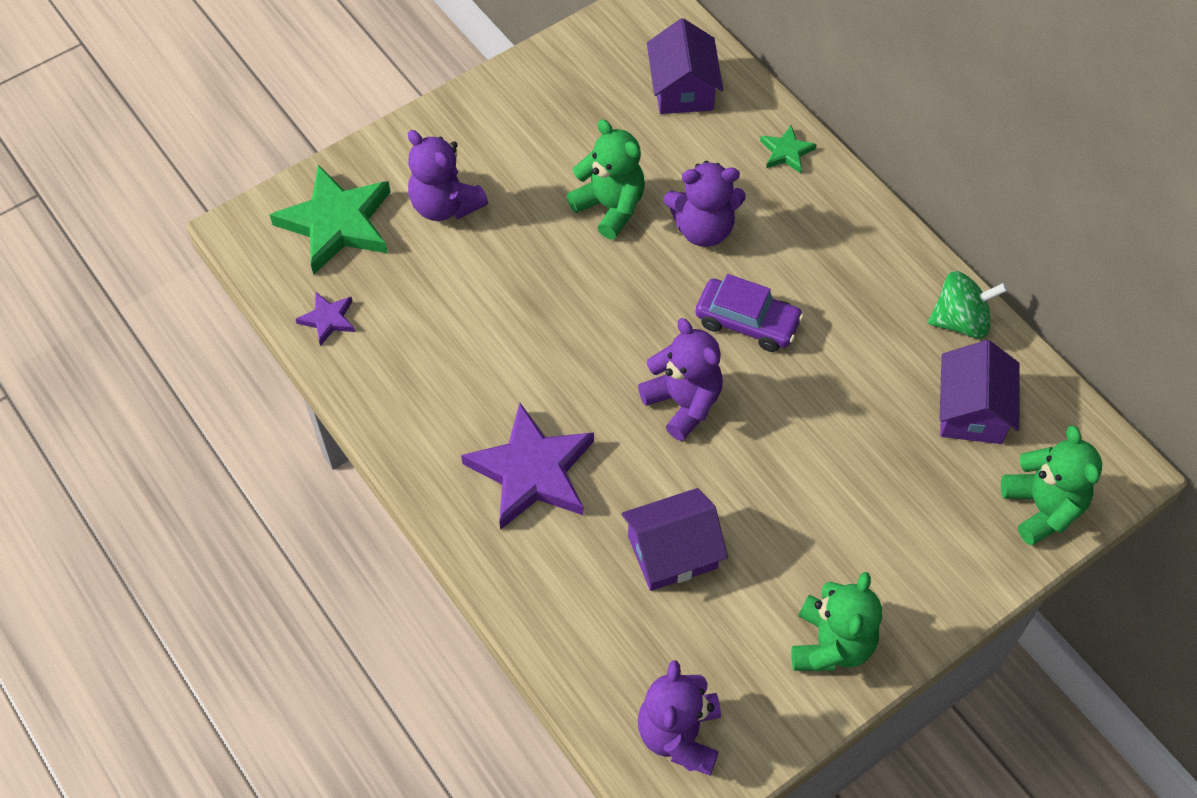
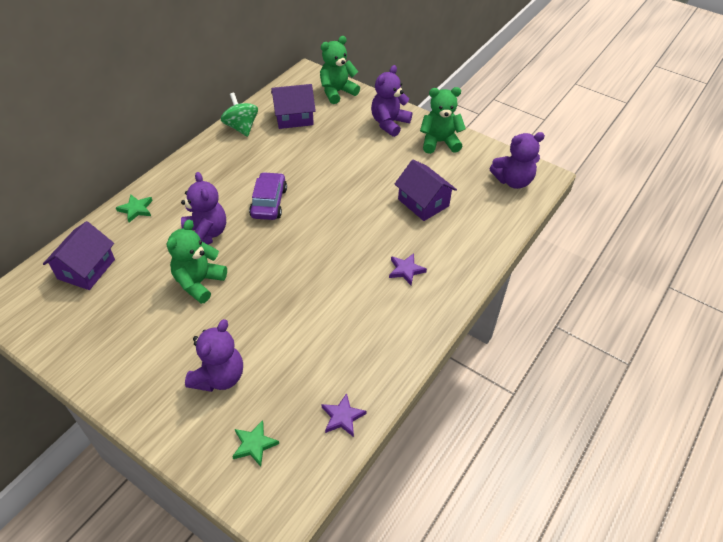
camera: 110 degrees left, 10 degrees down
(336, 223) = (254, 444): green star -> green star, size x0.47
(532, 471) = (406, 270): purple star -> purple star, size x0.47
(683, 89) = (86, 269): purple house -> purple house turned 45 degrees counterclockwise
(683, 403) = (332, 217): purple teddy bear -> purple teddy bear (389, 123)

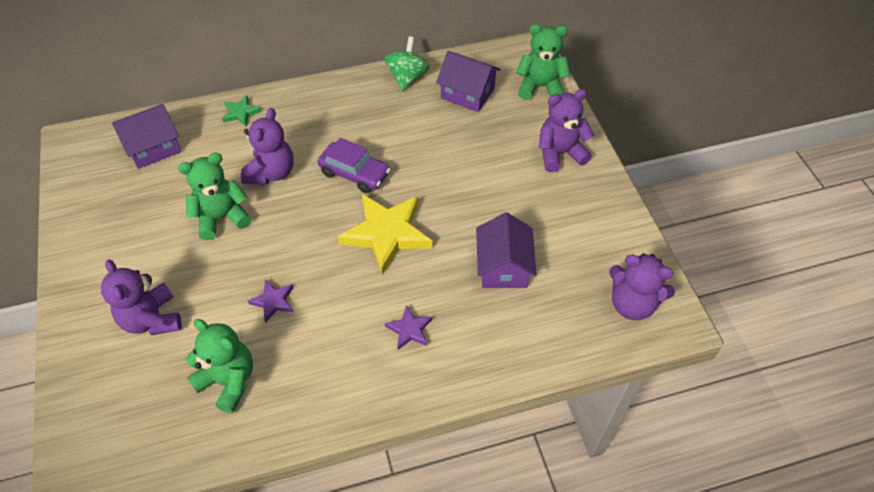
camera: 40 degrees right, 5 degrees up
(219, 377) = (152, 319): purple teddy bear -> purple teddy bear turned 90 degrees clockwise
(254, 444) = (117, 403): green star -> none
(269, 202) = (354, 173): purple car -> purple car turned 75 degrees clockwise
(331, 225) = (387, 233): none -> yellow star
(342, 417) = (206, 435): purple star -> purple star (273, 301)
(439, 142) = (593, 207): green teddy bear -> green teddy bear (228, 381)

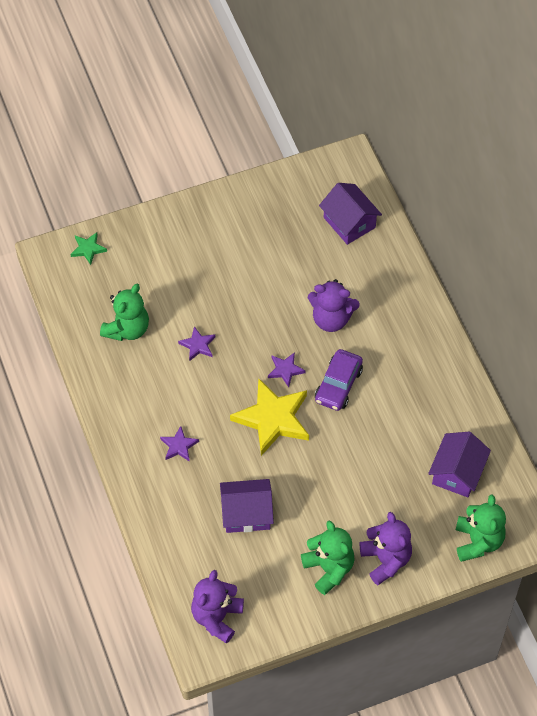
camera: 85 degrees right, 5 degrees up
(152, 319) = (175, 267): purple teddy bear -> none
(221, 217) = (277, 291): green teddy bear -> green teddy bear (329, 568)
(240, 113) = (401, 280): green star -> green star (88, 249)
(326, 218) = (285, 370): none -> purple star
(407, 78) = (471, 415): green spinning top -> none

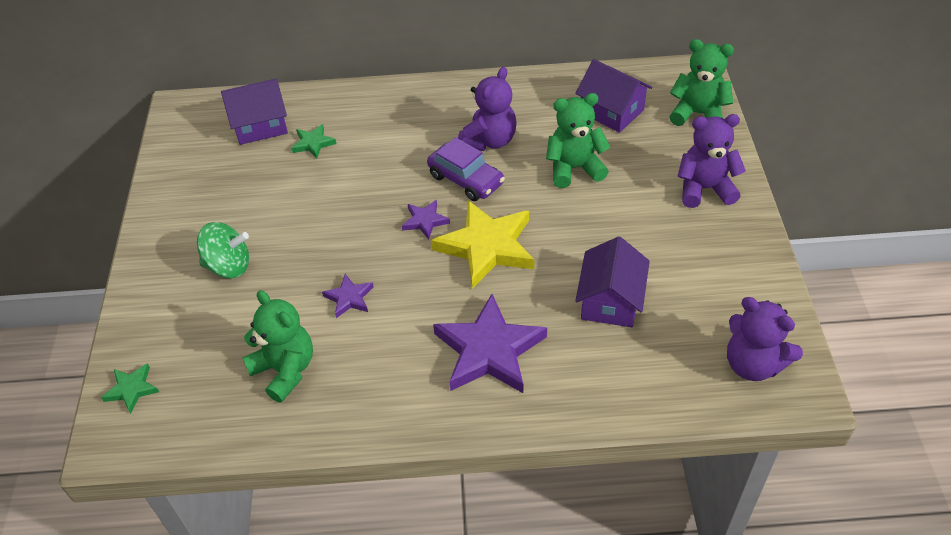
camera: 70 degrees left, 10 degrees down
(179, 446) = (489, 350): purple star -> purple star, size x2.12
(203, 260) = (228, 266): none -> green spinning top
(329, 568) = (705, 239): green teddy bear -> green teddy bear (574, 168)
(331, 319) = (376, 167): purple teddy bear -> purple teddy bear (489, 141)
(342, 266) = (313, 143): none -> green star

